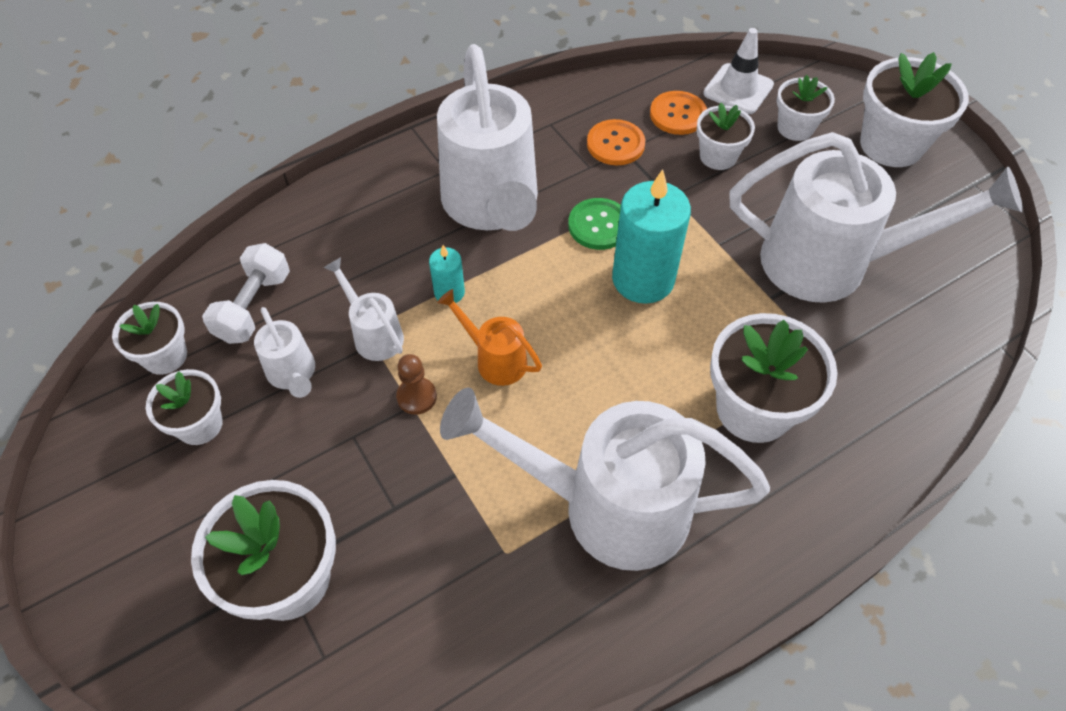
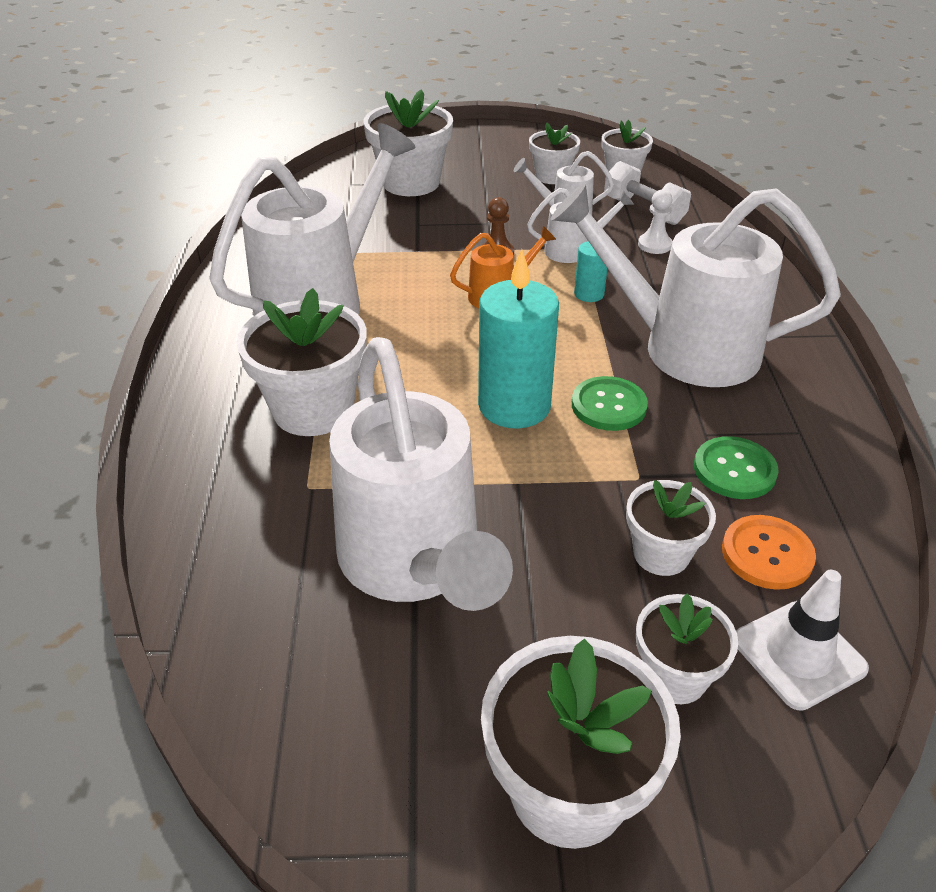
camera: 120 degrees right, 15 degrees down
(326, 275) = (654, 245): none -> white pawn
(615, 144) = (734, 470): orange button -> green button
(831, 263) = (415, 563): white watering can -> white watering can turned 60 degrees counterclockwise

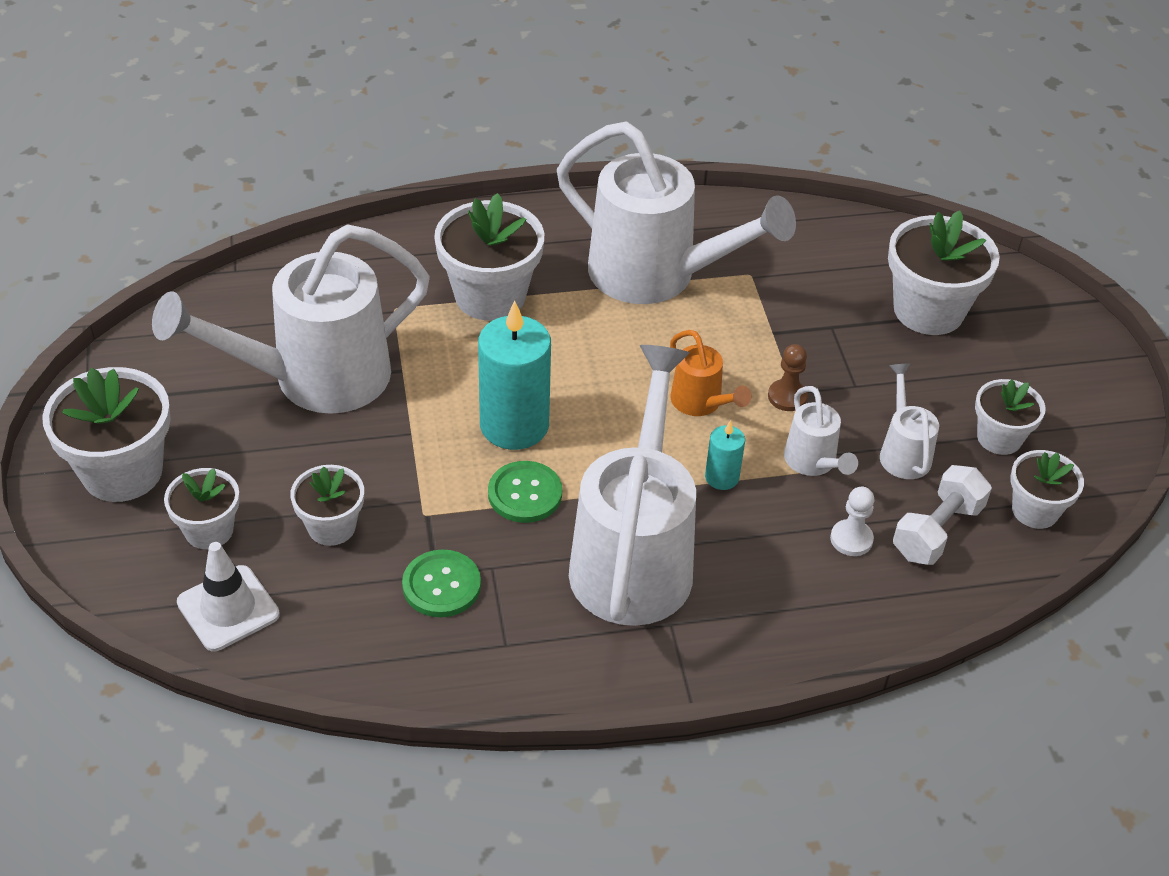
camera: 80 degrees right, 5 degrees up
(767, 554) = (335, 599): orange button -> none

